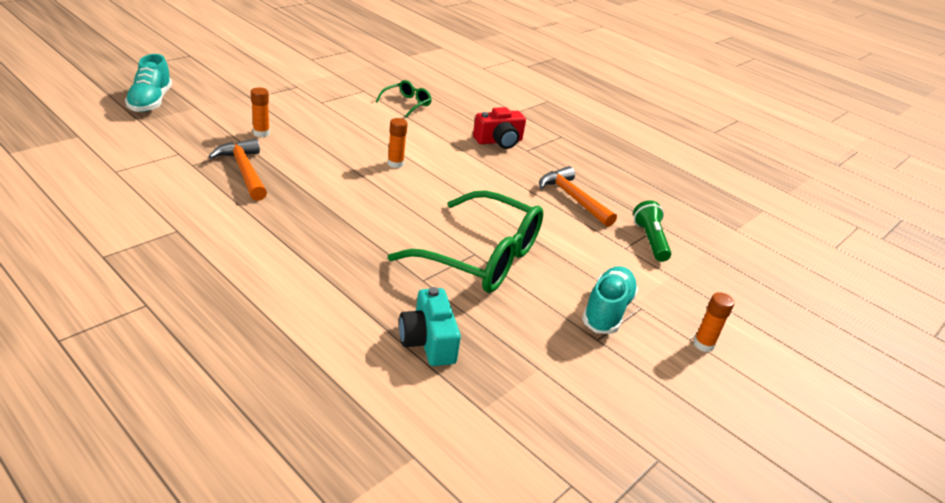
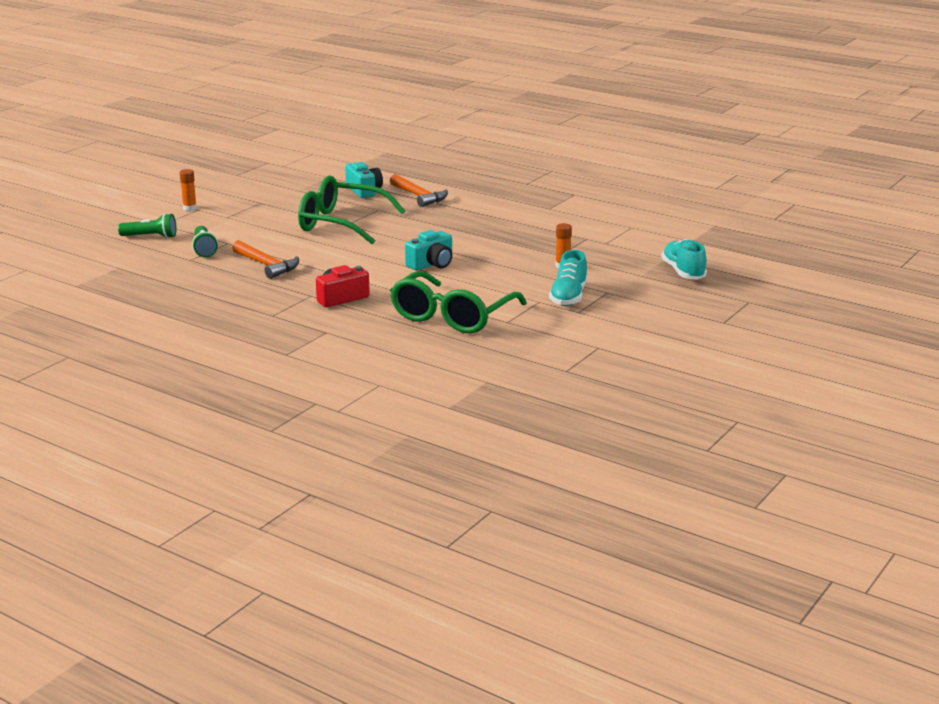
camera: 175 degrees right, 10 degrees down
(244, 171) = (545, 241): orange hammer -> orange hammer (419, 196)
(395, 164) = (431, 264): orange glue stick -> turquoise camera
(407, 104) = (452, 316): green glasses -> green glasses, size x2.20
(607, 311) = (251, 213): turquoise shoe -> turquoise shoe (568, 297)
(727, 280) = (151, 237): none -> green flashlight

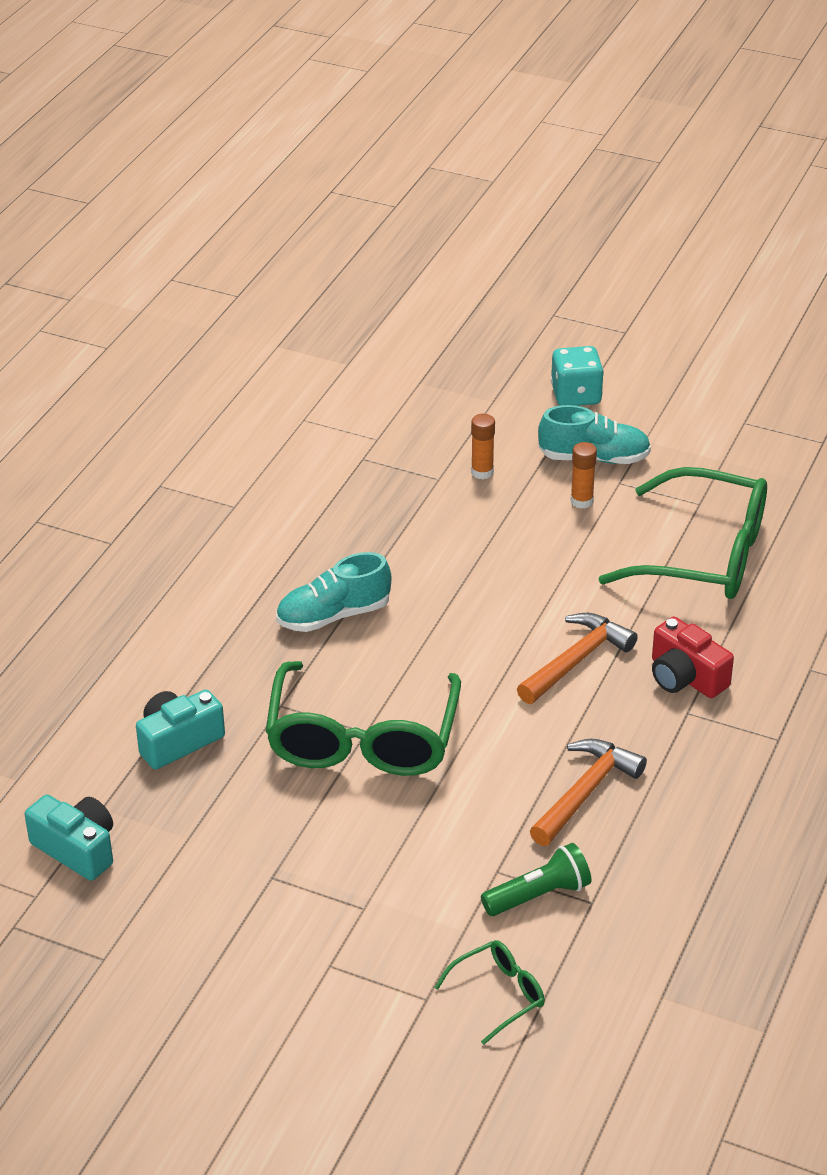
camera: 100 degrees left, 15 degrees up
(151, 237) = (499, 994): green flashlight -> green glasses
(189, 208) = (326, 980): orange glue stick -> orange glue stick (581, 501)
(419, 196) = (200, 663): orange hammer -> orange hammer (576, 661)
(431, 264) = (517, 602): turquoise camera -> turquoise camera (77, 849)
(643, 299) = (576, 395): none -> turquoise dice
(683, 272) = (470, 367): turquoise shoe -> turquoise shoe (333, 615)

